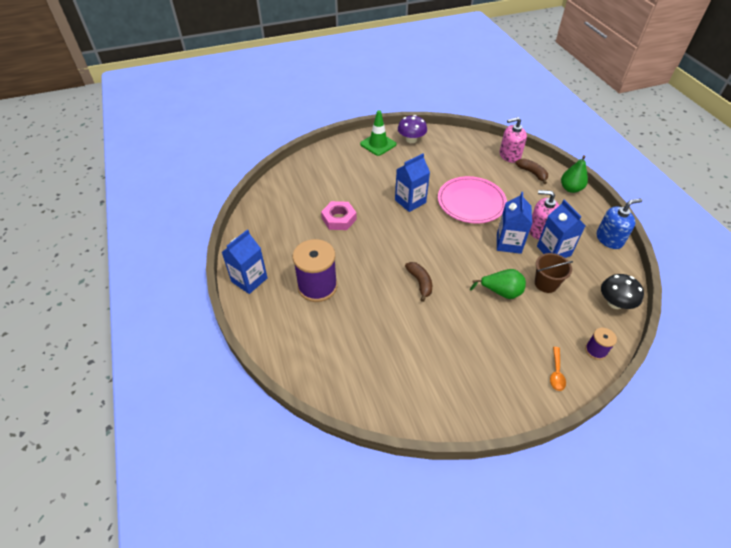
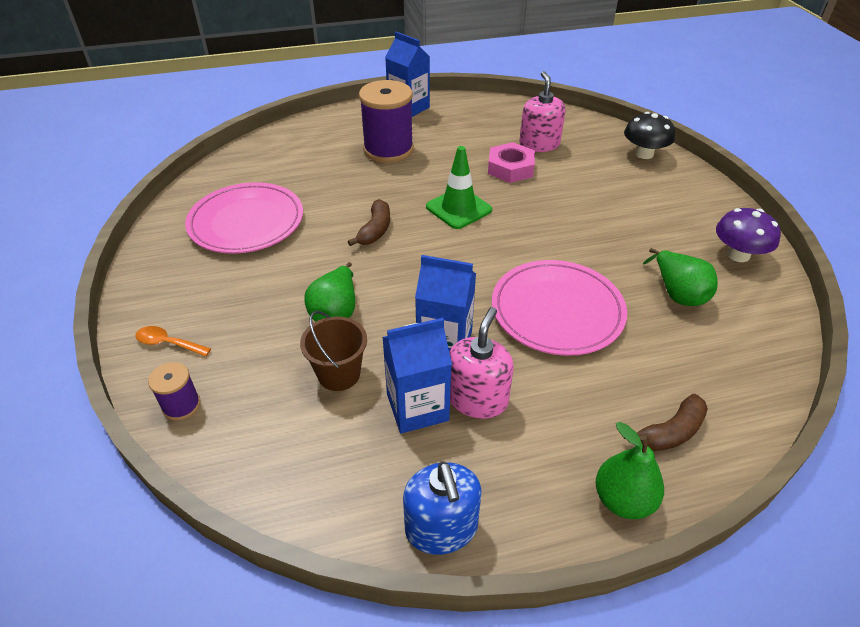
camera: 95 degrees right, 5 degrees down
(378, 144) = (708, 214): green traffic cone -> green traffic cone (458, 208)
(410, 201) = (554, 237): blue carton -> none
(420, 283) = (375, 230): brown banana -> brown banana turned 60 degrees counterclockwise
(425, 361) = (246, 222): none -> pink plate
(446, 162) = (677, 293): none -> green pear
(509, 155) = (732, 403): pink soap dispenser -> pink soap dispenser (539, 144)
(615, 303) = (265, 471): black mushroom -> black mushroom (644, 154)

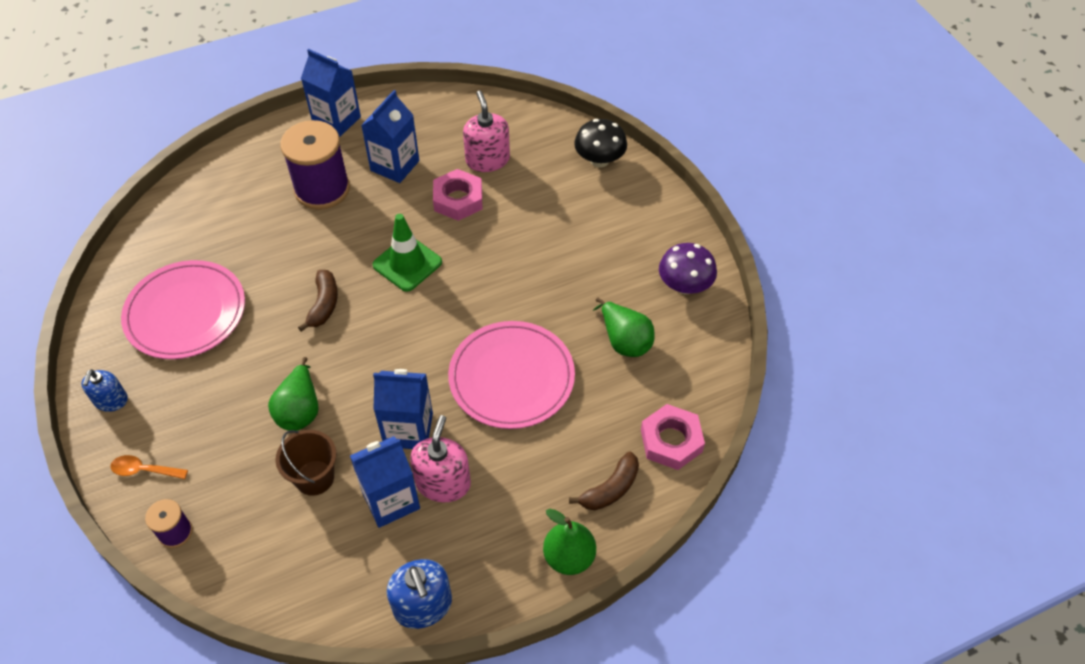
camera: 10 degrees left, 10 degrees up
(156, 280) = (111, 400): none -> blue soap dispenser
(455, 140) = (395, 165): none -> blue carton
(739, 392) = (671, 441): none -> pink nut

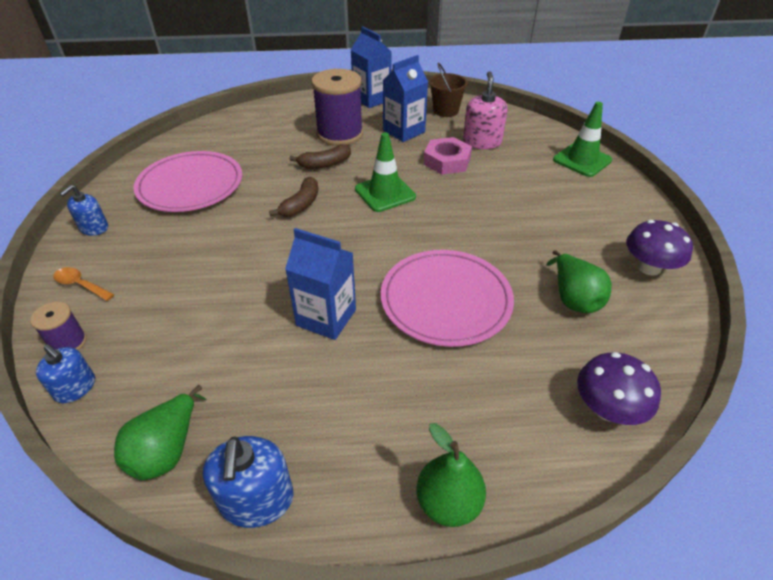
camera: 20 degrees right, 10 degrees down
(213, 570) = (75, 388): none -> blue soap dispenser
(300, 410) = (237, 274): green pear -> green pear (167, 450)
(314, 477) = (218, 333): brown bucket -> brown bucket (445, 111)
(391, 500) = (278, 376): blue carton -> none
(443, 483) = (338, 375): pink soap dispenser -> none
(599, 160) = (582, 160): black mushroom -> green traffic cone
(610, 489) = (521, 439): brown banana -> brown banana (325, 164)
(671, 441) = (607, 409): pink nut -> purple mushroom

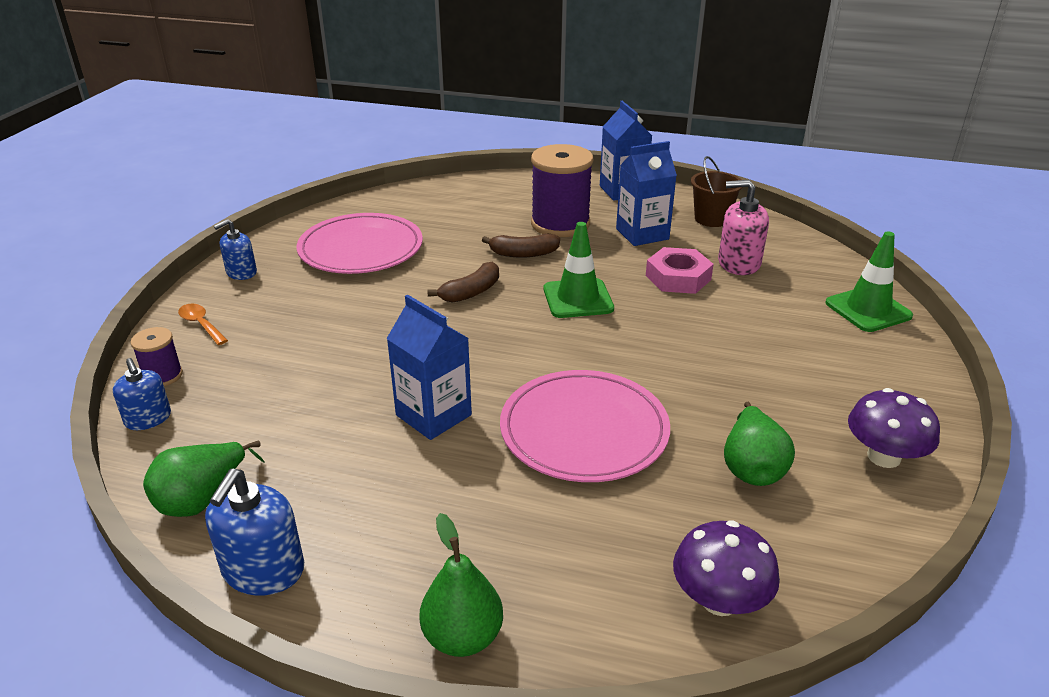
camera: 20 degrees right, 10 degrees down
(482, 142) = (738, 263): pink soap dispenser -> pink soap dispenser turned 105 degrees counterclockwise

